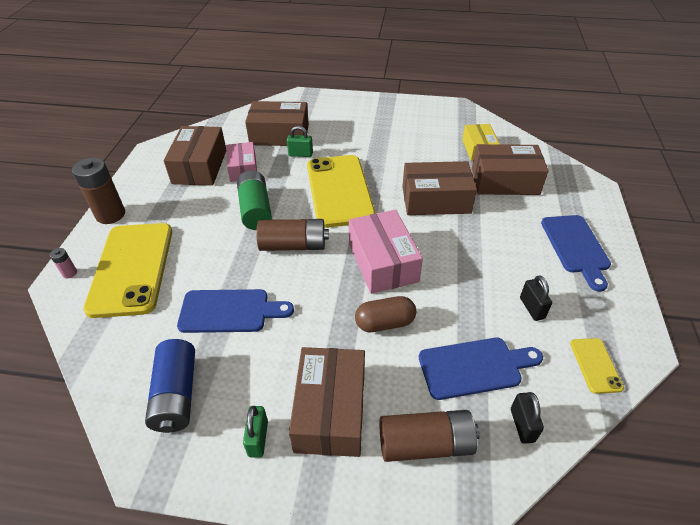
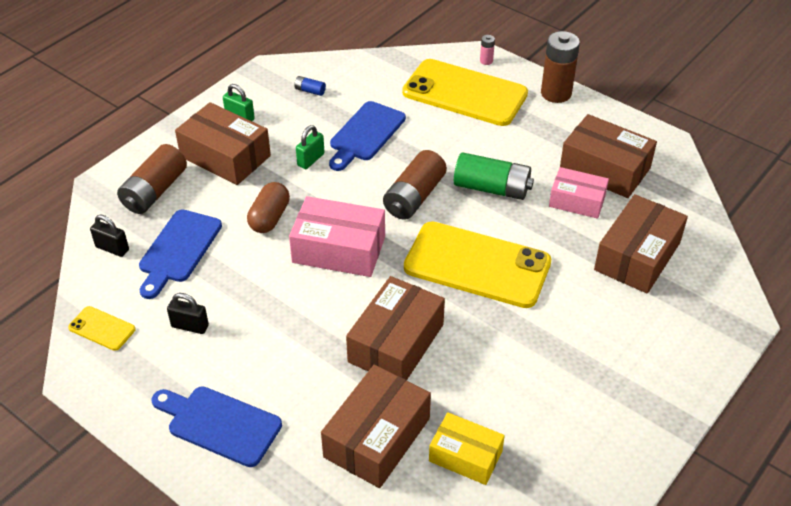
camera: 120 degrees right, 0 degrees up
(176, 395) = (310, 91): blue battery -> blue battery, size x0.44
(300, 154) = (576, 260): green padlock -> green padlock (311, 160)

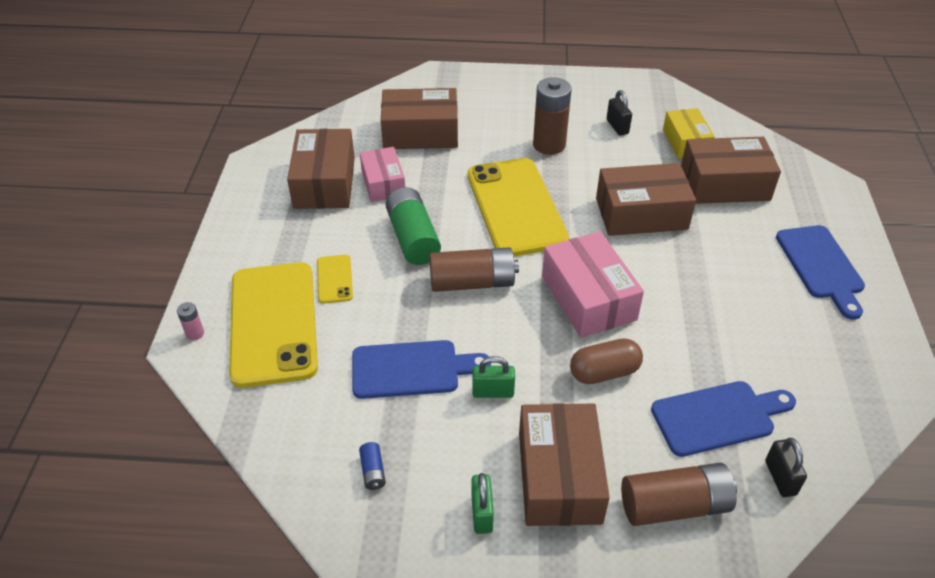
camera: 125 degrees left, 0 degrees up
(102, 328) = (856, 406): yellow phone -> yellow phone (335, 279)
(190, 326) = (776, 344): black padlock -> black padlock (617, 127)
(556, 93) = (224, 254): brown battery -> brown battery (549, 145)

